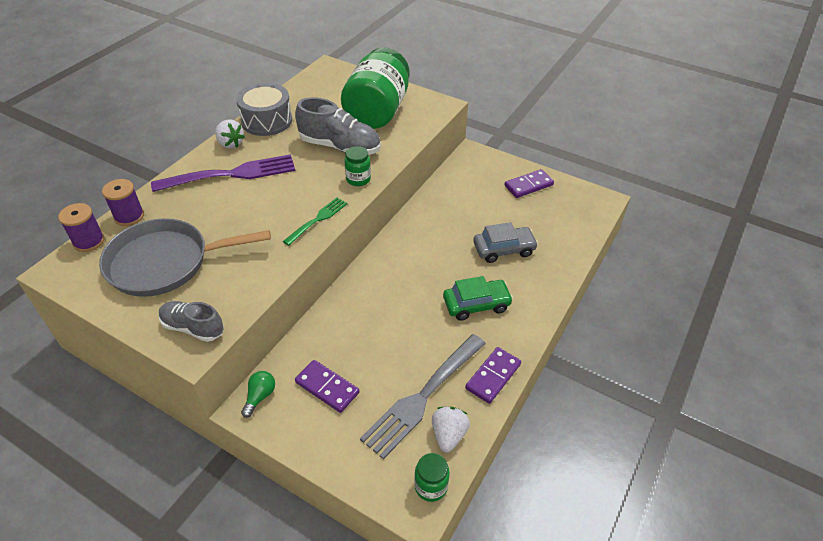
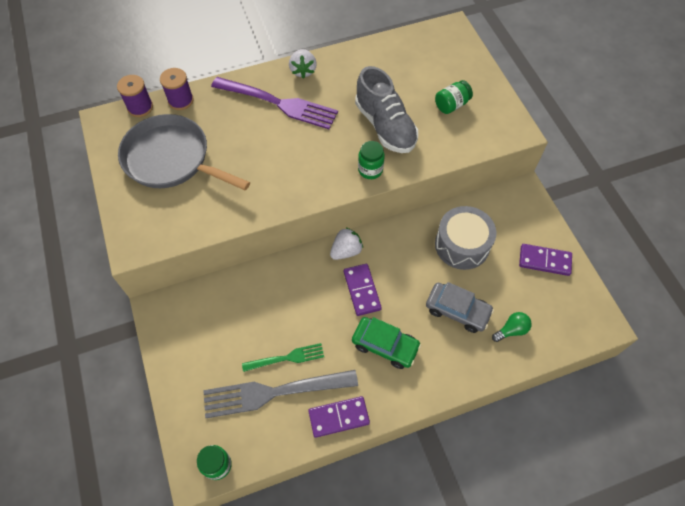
camera: 40 degrees right, 15 degrees up
(193, 328) = (145, 229): grey shoe -> none
(260, 396) = (171, 306): green light bulb -> green light bulb (511, 330)
(266, 120) = (350, 62): grey drum -> grey drum (462, 245)
(317, 220) = (304, 190): green fork -> green fork (286, 358)
(327, 387) = (217, 333): purple domino -> purple domino (362, 290)
(377, 111) = (451, 105): green jar -> green jar, size x0.41
(448, 435) = (263, 437): white strawberry -> white strawberry (346, 251)

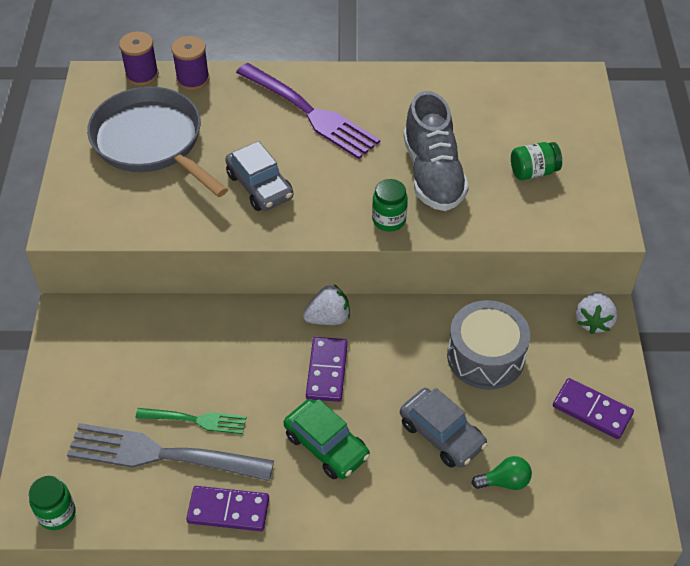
camera: 20 degrees right, 10 degrees down
(267, 171) = (260, 186): none -> grey car
(303, 71) = (358, 83): white strawberry -> white strawberry (593, 321)

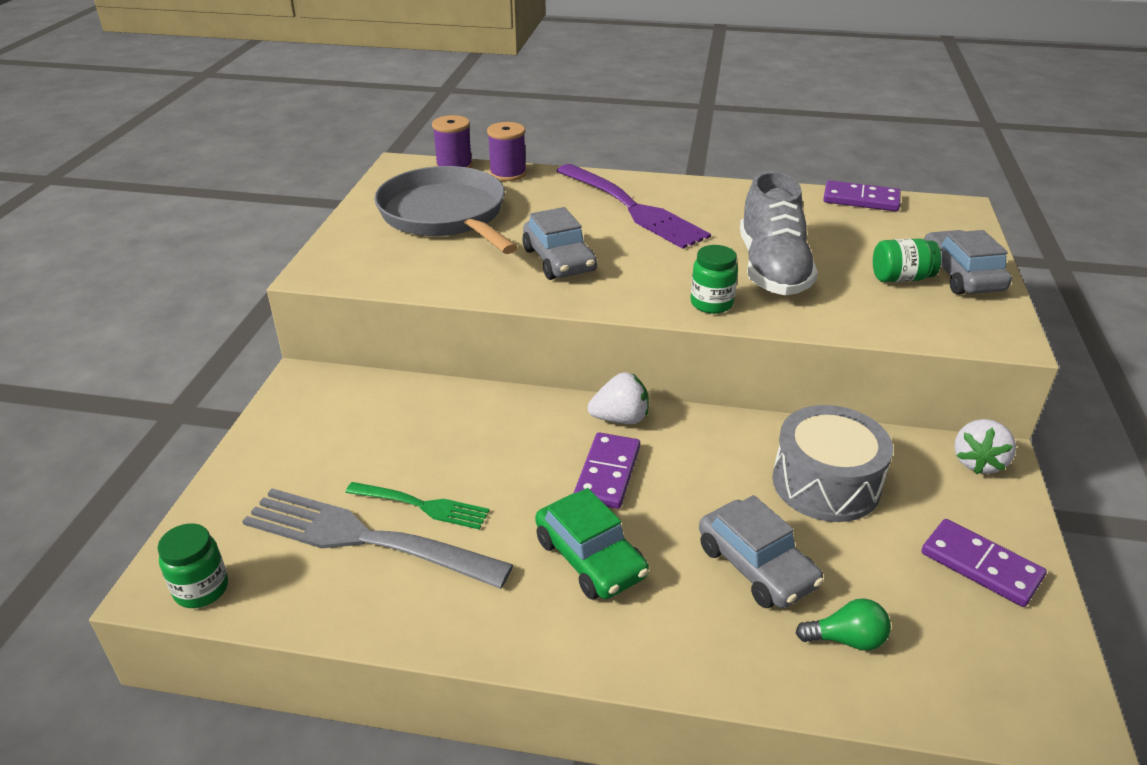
camera: 10 degrees right, 15 degrees down
(228, 510) = (434, 619): purple domino -> purple domino (861, 199)
(579, 162) = (961, 275): none -> grey car

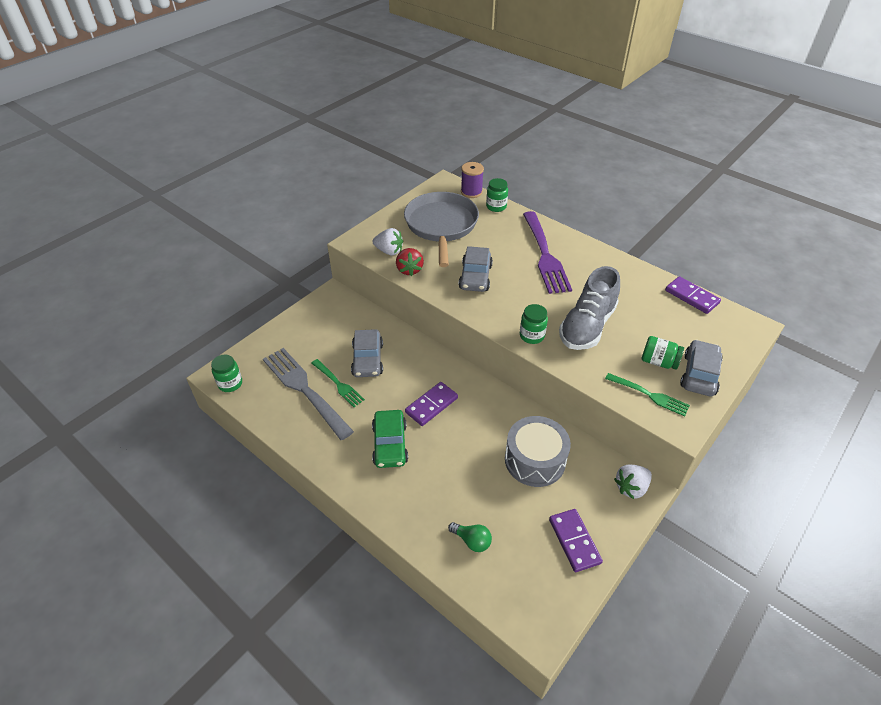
camera: 30 degrees right, 10 degrees up
(446, 281) = (409, 270): none -> red strawberry
(508, 173) = (496, 206): purple spool -> green jar
(620, 419) = (461, 378): white strawberry -> white strawberry (389, 251)
(756, 566) = (461, 485): grey car -> grey car (367, 359)
(931, 318) = (649, 395): none -> green fork

